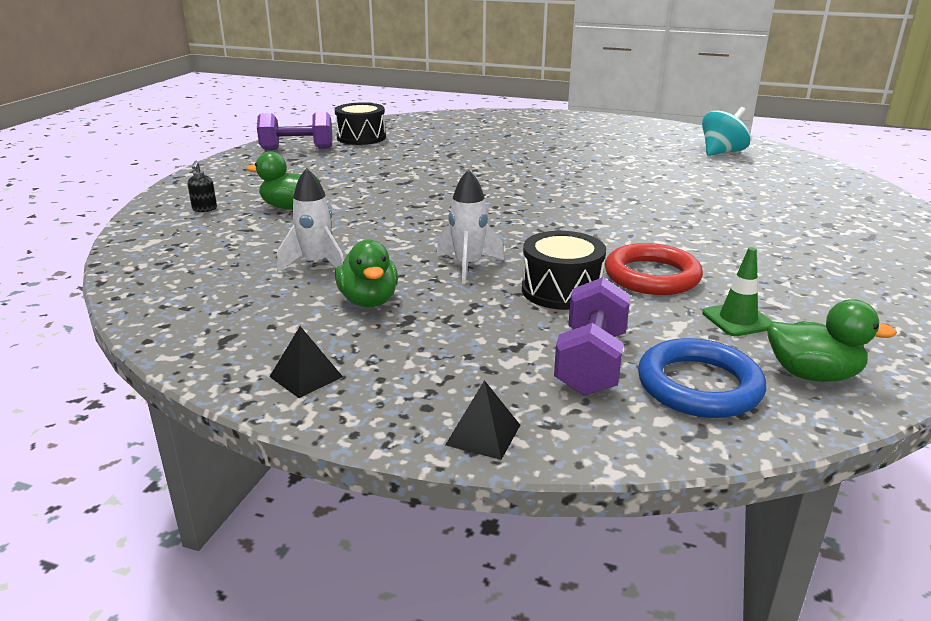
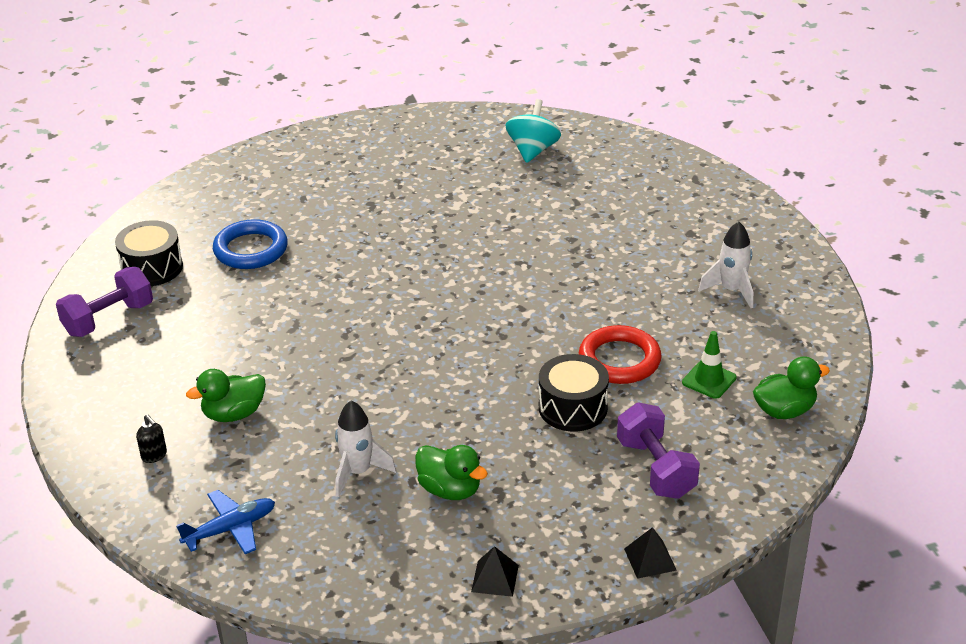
camera: 35 degrees left, 10 degrees up
(175, 260) = (231, 529): none -> blue plane
(468, 266) = (479, 414): white rocket -> white rocket (731, 290)
(699, 385) = (731, 454): blue ring -> blue ring (251, 249)

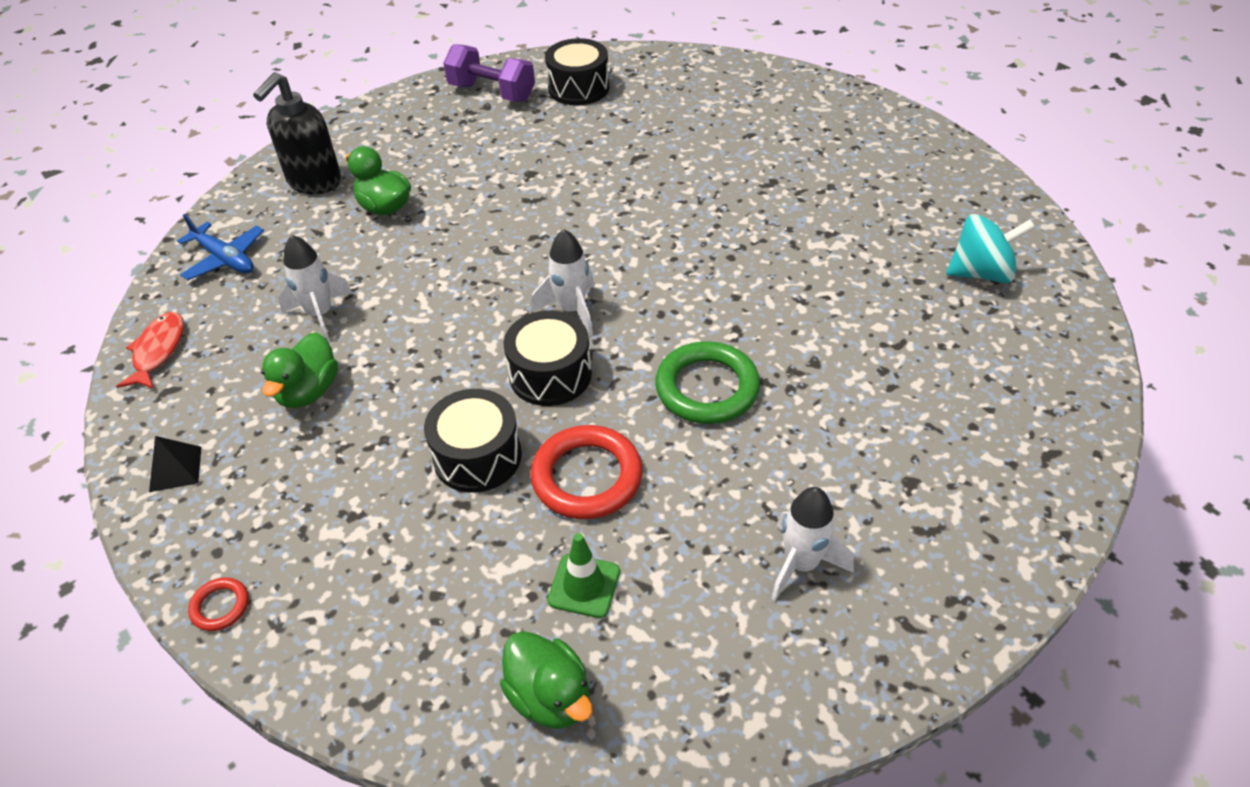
camera: 70 degrees right, 10 degrees up
(154, 456) = (314, 182): black soap dispenser -> black soap dispenser, size x2.30
(251, 249) = (640, 132): blue ring -> none
(336, 583) = (158, 351): none -> red fish
(448, 333) = (571, 310): none -> white rocket
(511, 357) = (550, 374): none -> black drum
(568, 289) = (707, 388): none -> green ring
(650, 559) = (220, 606): black pyramid -> red ring
(656, 468) = (386, 570): purple dumbbell -> none

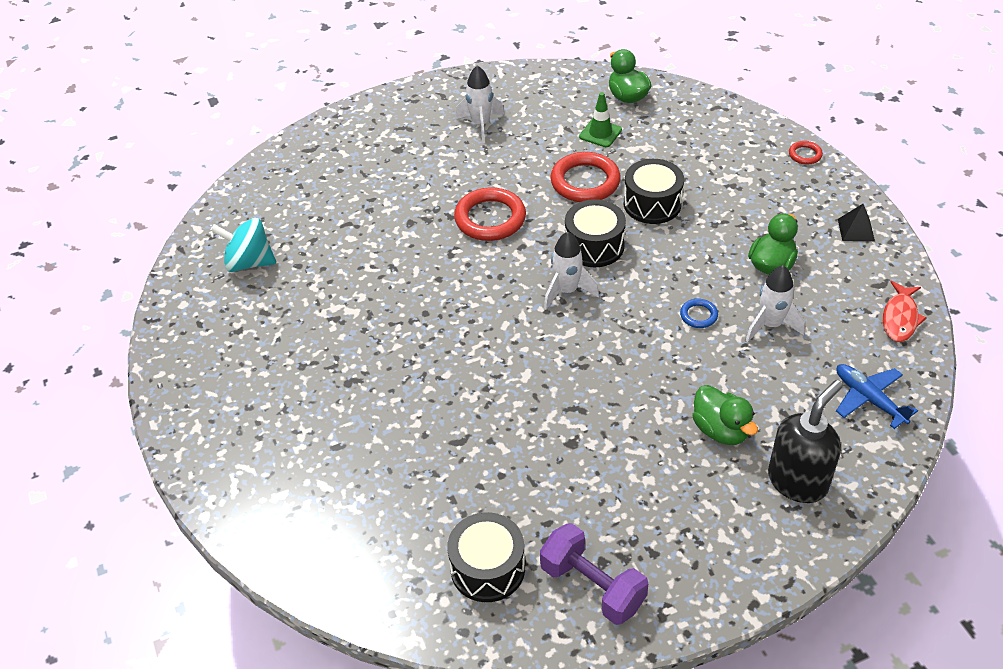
camera: 165 degrees left, 0 degrees up
(407, 310) = (698, 315): none -> blue ring
(707, 388) = (490, 218): green ring -> red ring

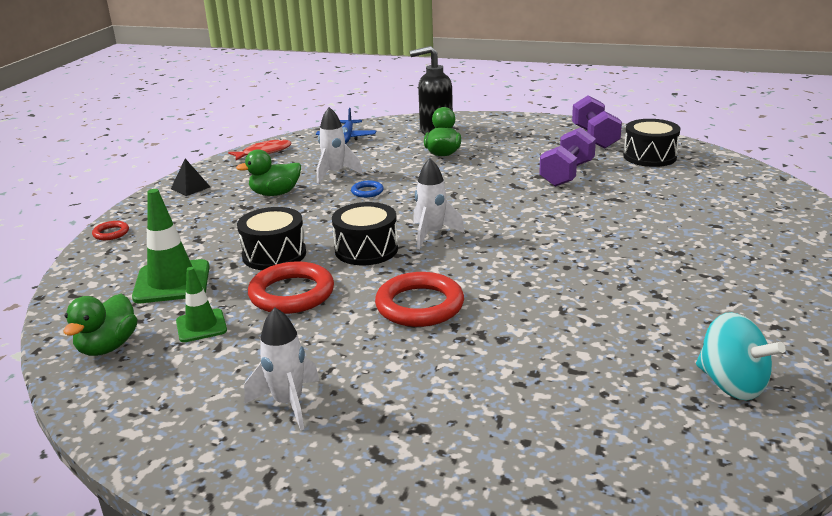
camera: 140 degrees left, 20 degrees down
(546, 464) = (567, 174): none -> purple dumbbell
(676, 147) = (172, 282): none -> green traffic cone

